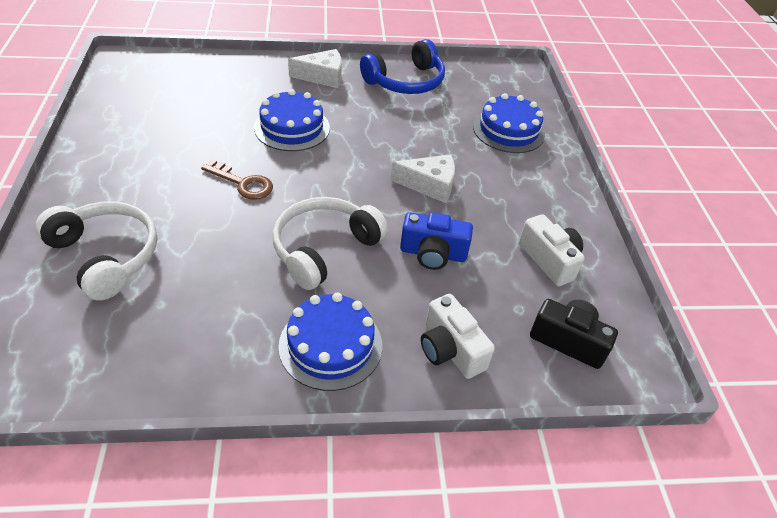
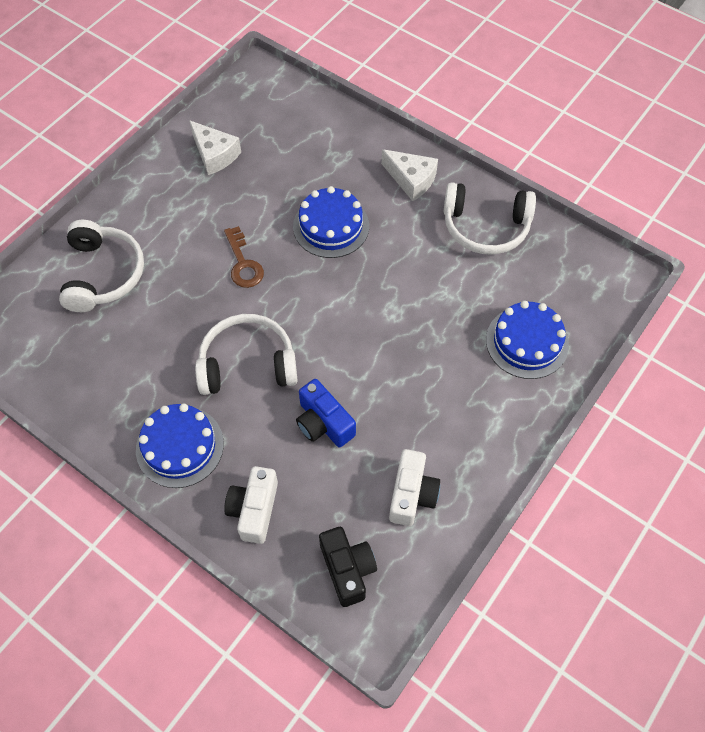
camera: 45 degrees right, 15 degrees up
(406, 81) = (485, 227): blue headphones -> white headphones
(430, 185) = (388, 357): white cheese -> white cheese (215, 155)

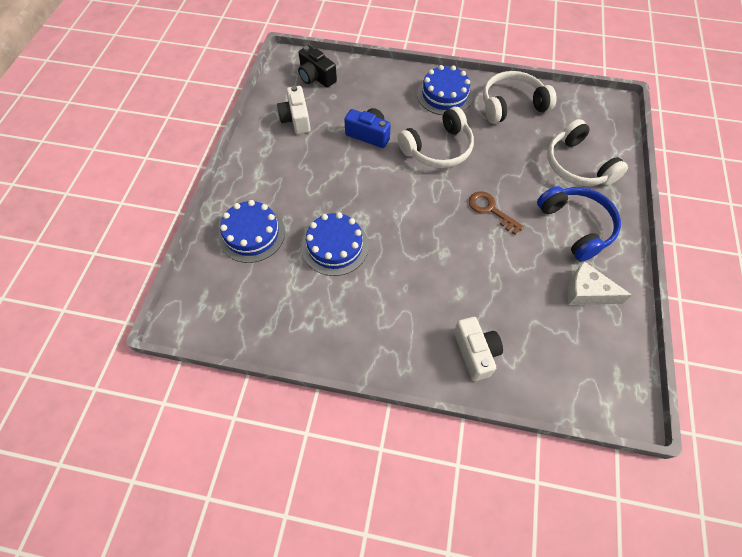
camera: 155 degrees right, 0 degrees up
(169, 212) = (576, 226): none -> blue headphones
(254, 510) = (382, 83): white camera -> white camera (475, 352)
(331, 226) = (446, 266): blue cake -> blue cake (335, 246)
(411, 180) = (404, 341): white cheese -> none
(485, 227) = (318, 319): white headphones -> white headphones (511, 105)

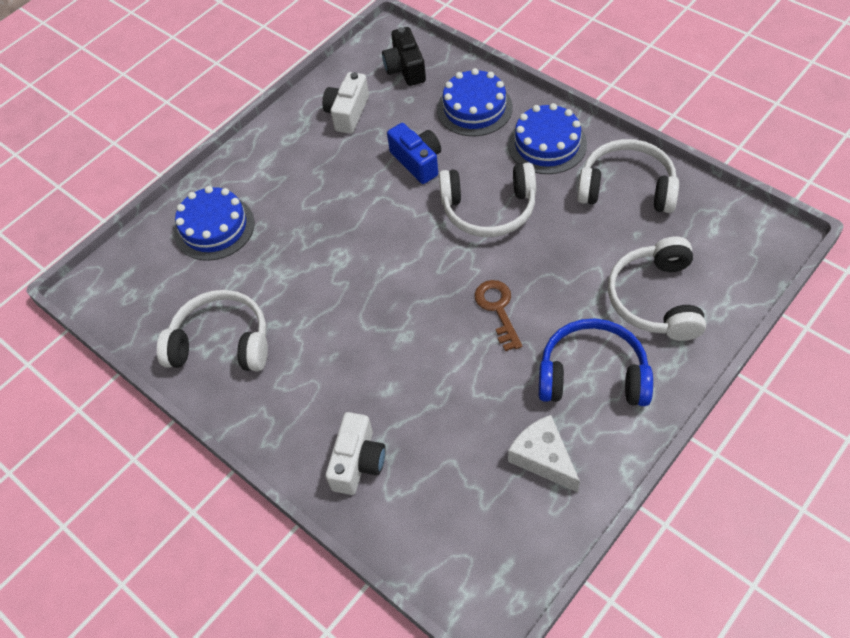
camera: 35 degrees right, 5 degrees down
(317, 314) = (221, 342): none -> white headphones
(335, 246) = (290, 277): blue cake -> blue cake (474, 108)
(576, 226) = (592, 374): blue headphones -> blue headphones turned 90 degrees counterclockwise

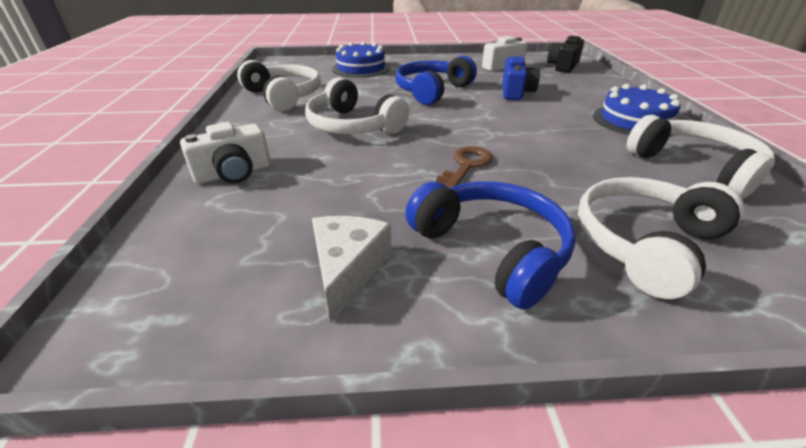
camera: 40 degrees right, 20 degrees down
(345, 218) = (432, 91): none -> blue headphones
(474, 108) = (592, 90): blue cake -> none
(489, 209) = (537, 125): white headphones -> white headphones (353, 126)

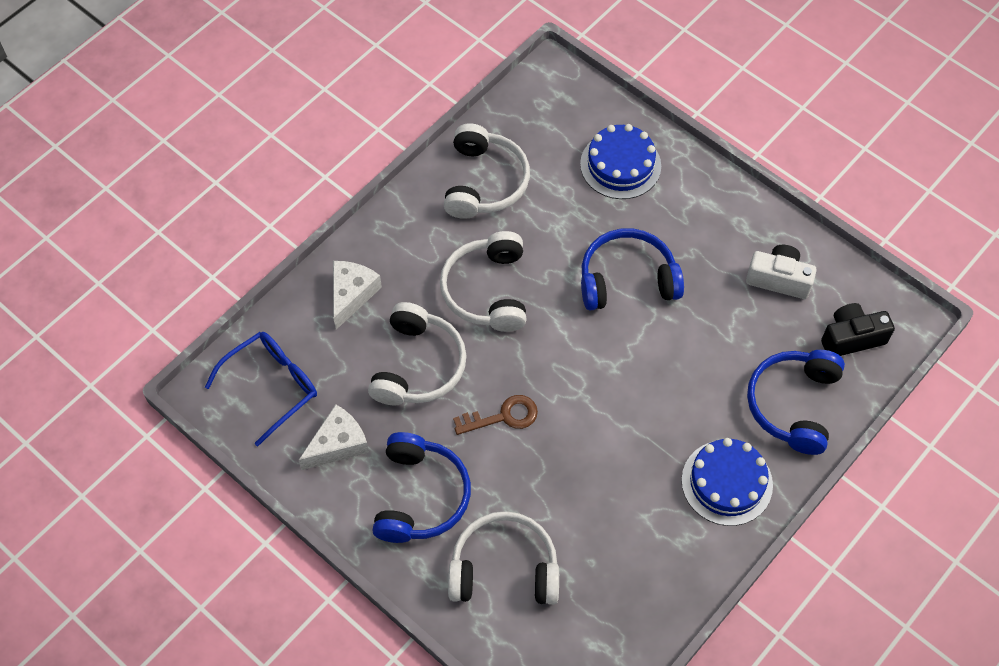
camera: 45 degrees right, 25 degrees up
(199, 275) = (271, 386): none -> blue glasses
(234, 173) = (352, 294): white camera -> white cheese
(515, 92) = (703, 348): blue camera -> none
(591, 88) = (793, 404): none -> blue headphones
(694, 167) = (658, 561): white headphones -> white headphones (418, 365)

